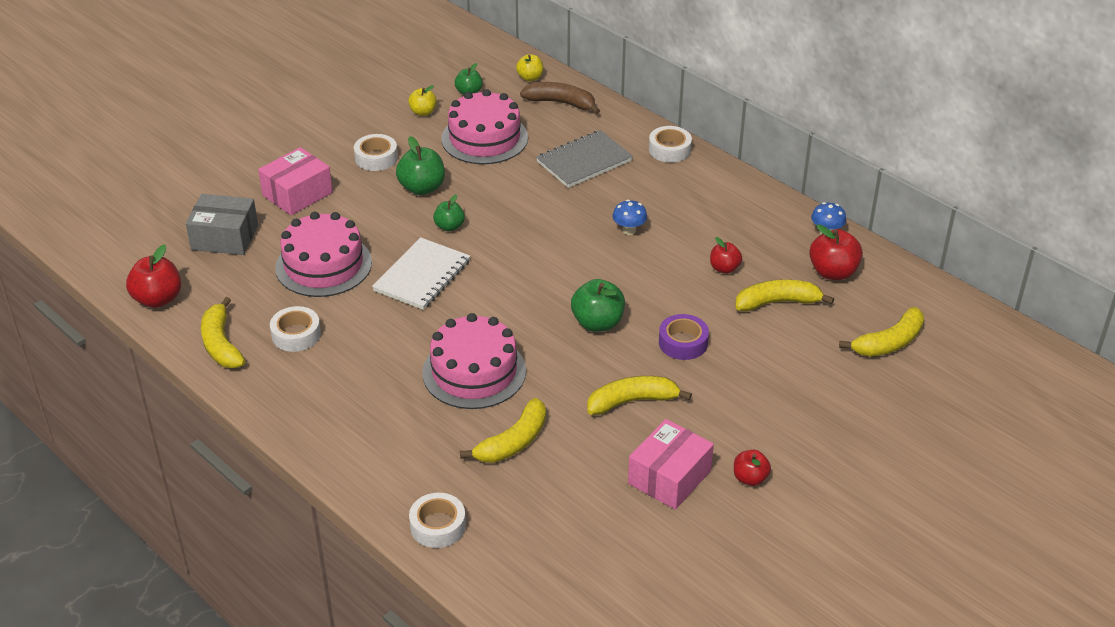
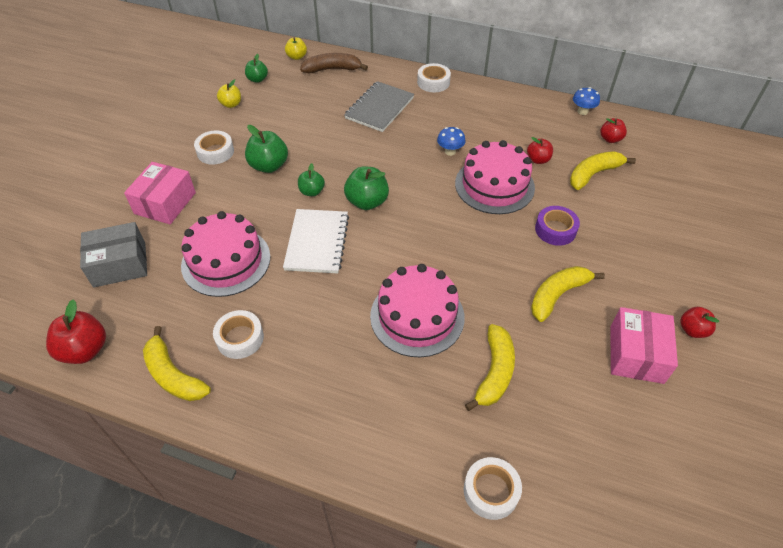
camera: 25 degrees left, 10 degrees up
(484, 138) = (293, 111): pink cake -> pink cake (494, 185)
(597, 323) = (482, 235): green apple -> green apple (367, 202)
(833, 272) = (610, 139): red apple -> red apple, size x0.62
(889, 343) = (689, 180): yellow banana -> none

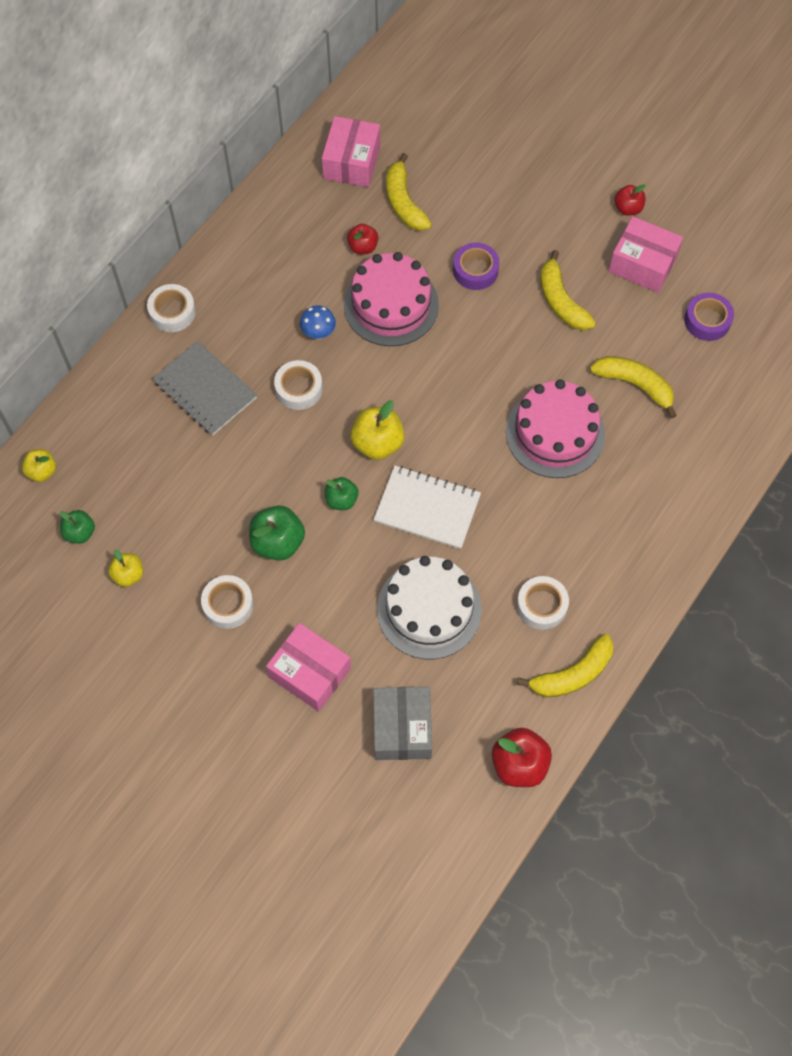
camera: 75 degrees left, 15 degrees up
(226, 261) = (429, 609): pink cake -> white cake
(332, 69) = (93, 429): brown banana -> none
(367, 202) = (377, 443): green apple -> yellow apple
(491, 491) = (746, 424): white tape -> white tape (299, 389)
(582, 111) = (293, 169): blue mushroom -> none
(602, 427) = (707, 320): none -> purple tape
(610, 139) = (351, 162): red apple -> pink box

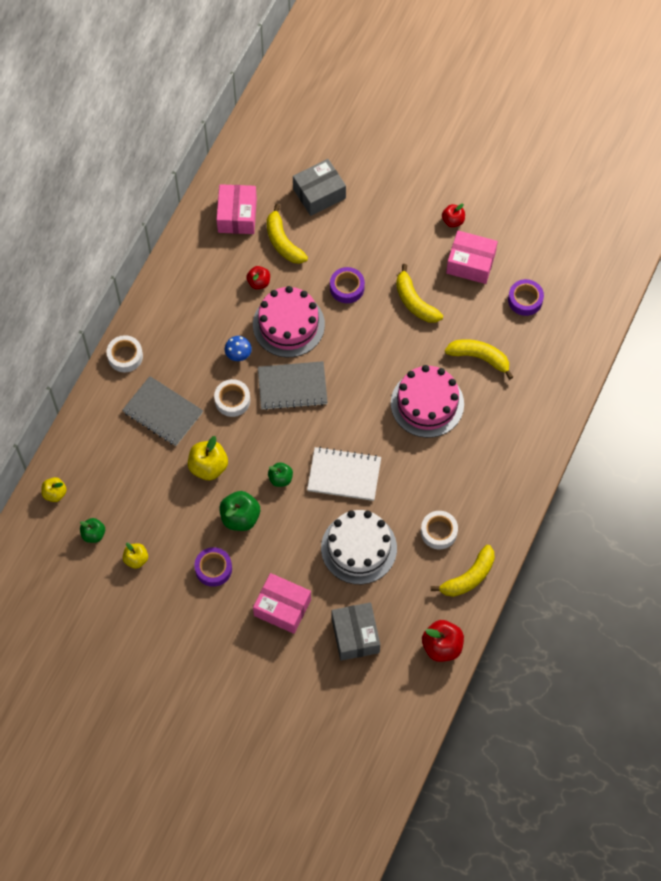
camera: 10 degrees left, 0 degrees up
(228, 604) = (213, 569): white tape -> purple tape
(377, 443) = (298, 432): yellow apple -> yellow apple (208, 467)
(380, 383) = (292, 387): none -> grey notebook
(461, 151) = (319, 194): none -> grey box

